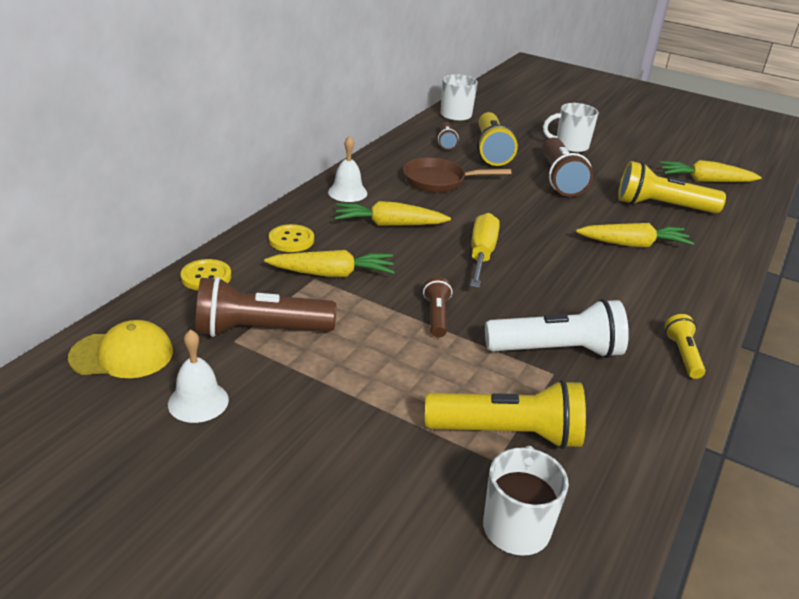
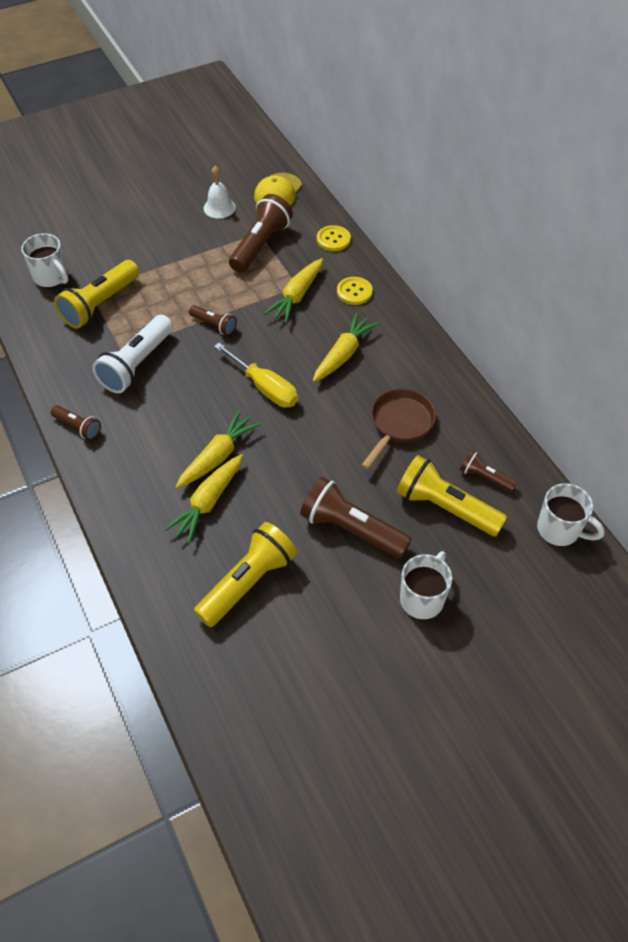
camera: 125 degrees right, 20 degrees up
(347, 192) = (411, 351): white bell -> none
(682, 355) = (78, 427): yellow flashlight -> brown flashlight
(705, 180) = (269, 682): yellow carrot -> yellow carrot (218, 456)

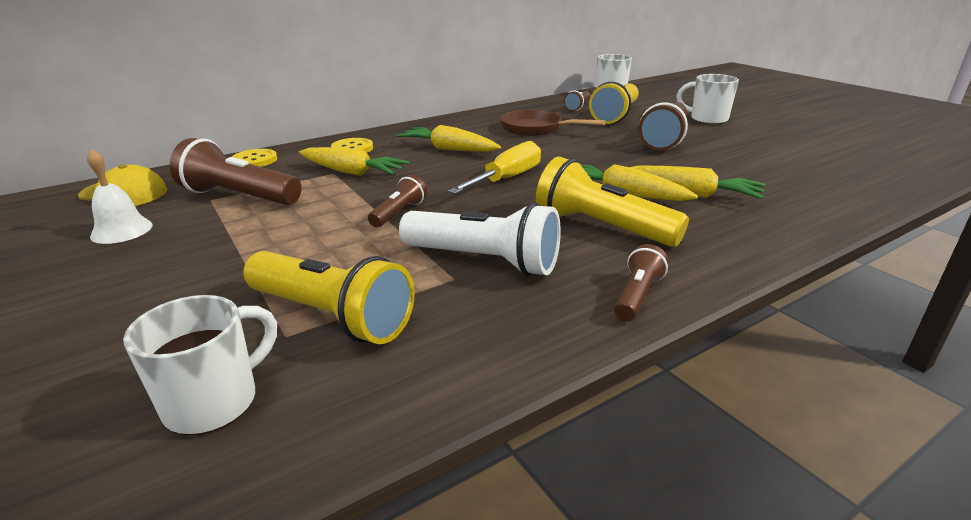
camera: 95 degrees left, 25 degrees down
(248, 582) = (767, 170): yellow flashlight -> yellow flashlight (601, 227)

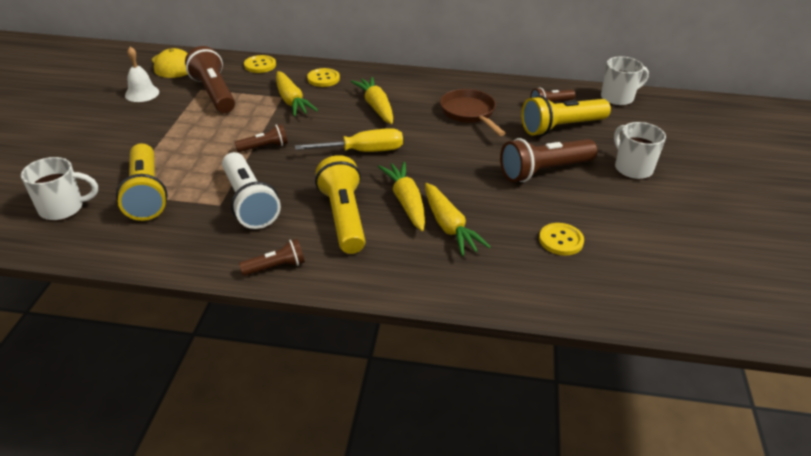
camera: 40 degrees right, 10 degrees up
(772, 168) = (561, 240): none -> yellow button

